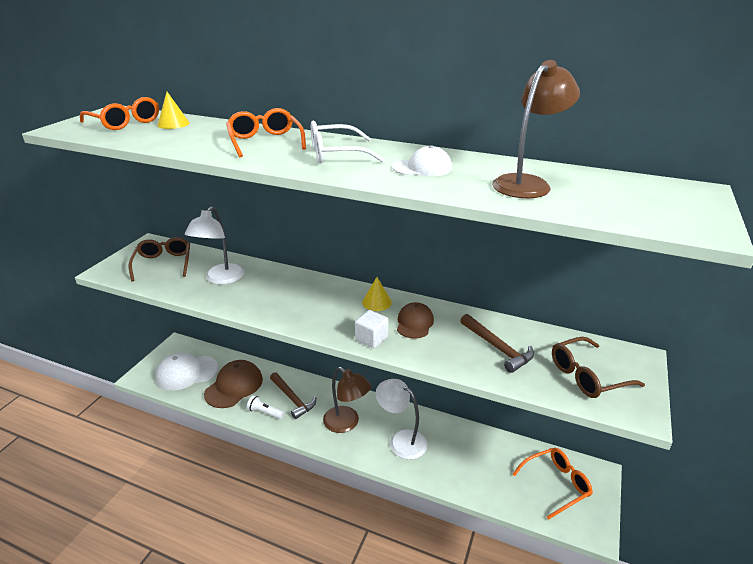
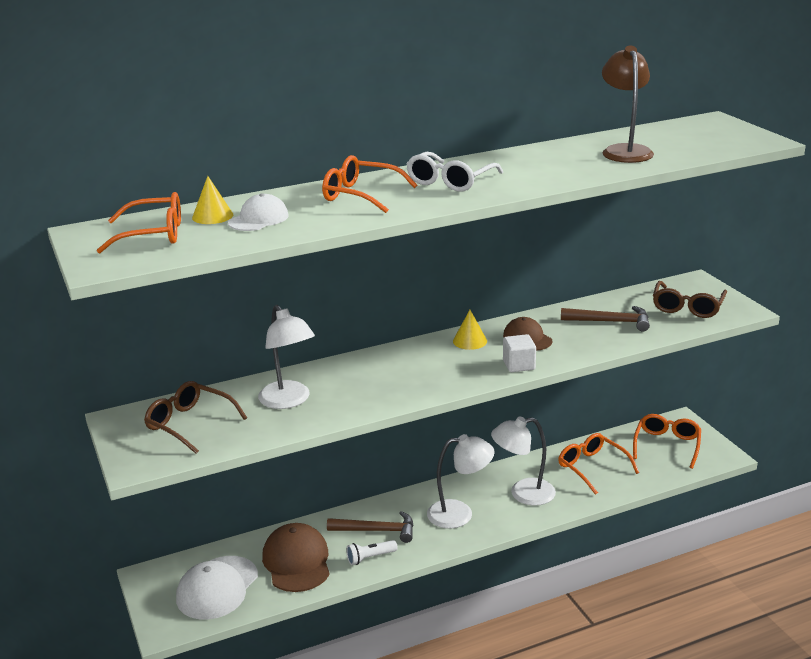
camera: 45 degrees left, 5 degrees down
(346, 423) = (460, 514): brown lamp -> white lamp
(423, 168) = (538, 166): white cap -> white cap (258, 219)
(473, 458) = (592, 468): none -> orange glasses

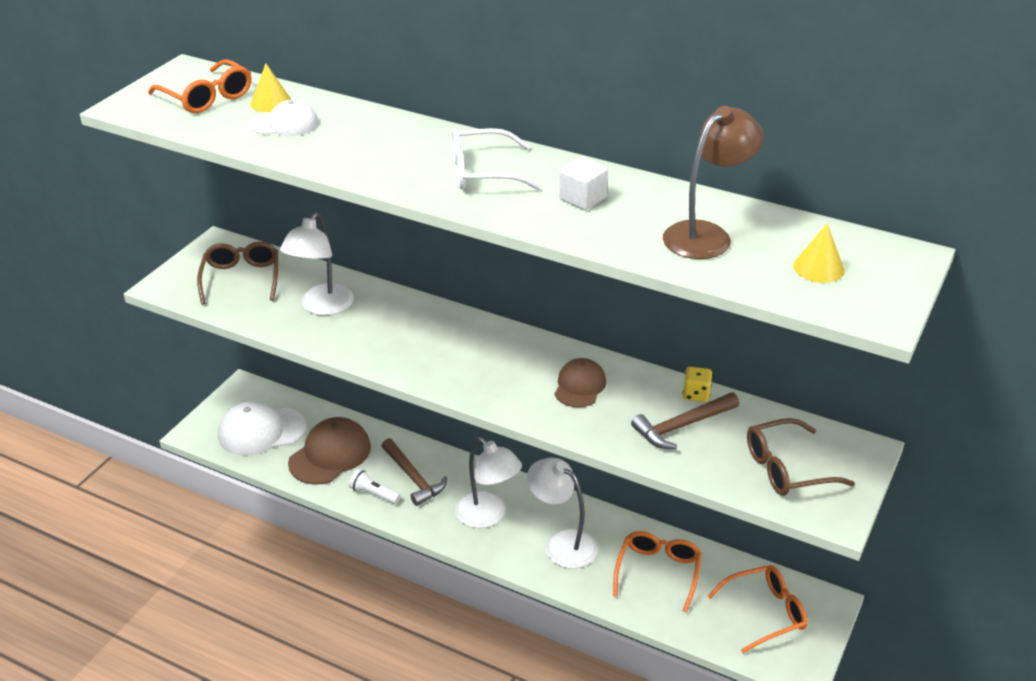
camera: 50 degrees right, 10 degrees up
(361, 195) = (393, 144): orange glasses -> none
(470, 341) = (533, 353): yellow cone -> yellow cone (818, 268)
(519, 365) = (520, 404): white cube -> white cube (582, 199)
(585, 306) = (696, 394): none -> yellow dice
(610, 322) = (682, 426): brown hammer -> brown hammer turned 90 degrees clockwise

